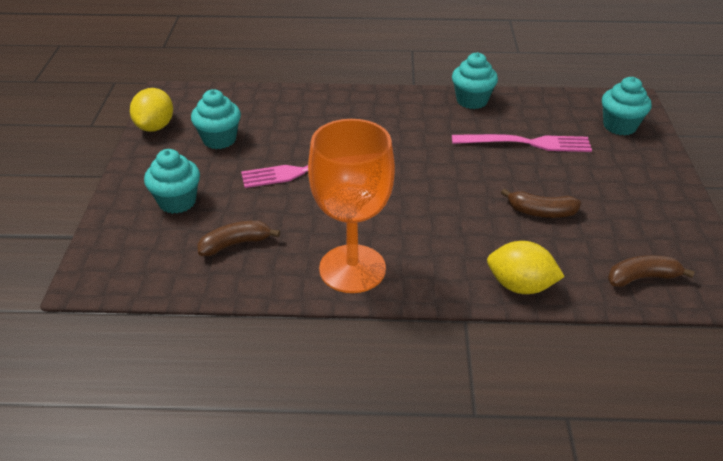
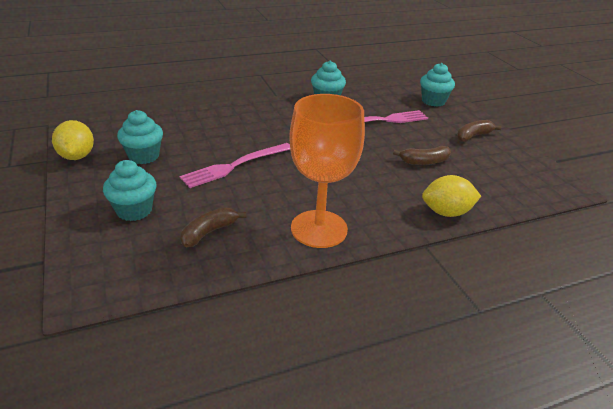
camera: 25 degrees left, 5 degrees down
(642, 278) = (516, 189): brown banana -> brown banana (473, 136)

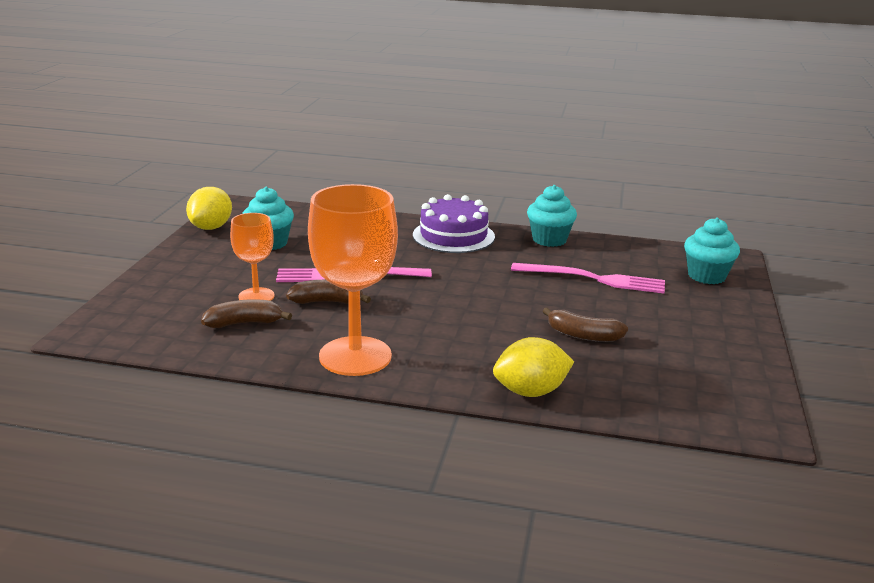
camera: 35 degrees right, 10 degrees down
(134, 210) = (203, 285): turquoise cupcake -> none
(189, 205) = (256, 296): none -> orange goblet
(267, 113) = (453, 236): none -> purple cake
(446, 212) = (531, 392): yellow lemon -> yellow lemon turned 45 degrees counterclockwise
(473, 136) = (704, 329): brown banana -> brown banana (327, 302)

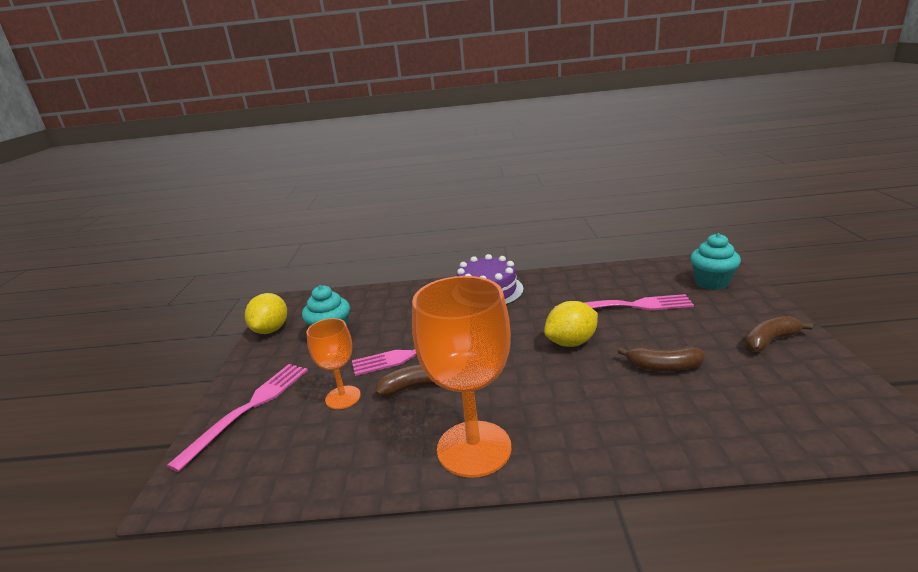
camera: 10 degrees left, 0 degrees up
(166, 287) = (248, 409): none -> pink fork
(244, 323) = (344, 434): brown banana -> brown banana (770, 341)
(531, 392) = (667, 448): yellow lemon -> yellow lemon (571, 342)
(549, 240) = (566, 277): turquoise cupcake -> none

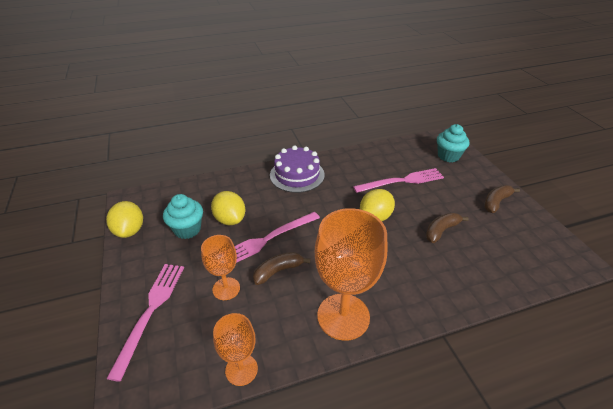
camera: 20 degrees left, 15 degrees up
(315, 486) = (241, 369): none -> orange goblet
(384, 329) = (230, 219): none -> yellow lemon
(664, 367) = (441, 231): brown banana -> brown banana turned 150 degrees clockwise

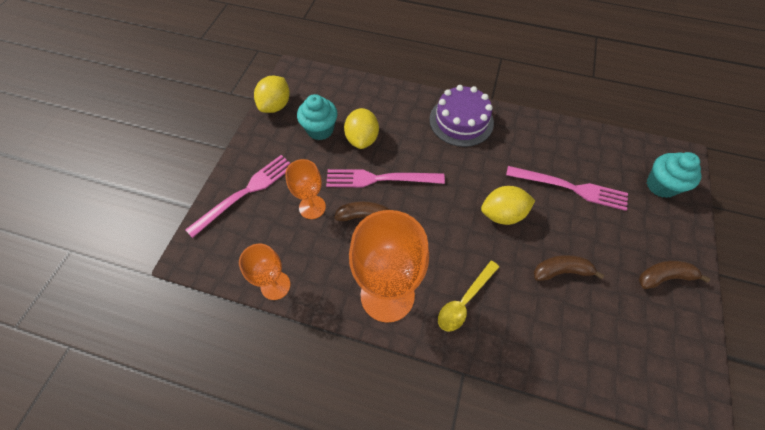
camera: 35 degrees right, 20 degrees up
(400, 285) = (464, 301): none -> yellow spoon

